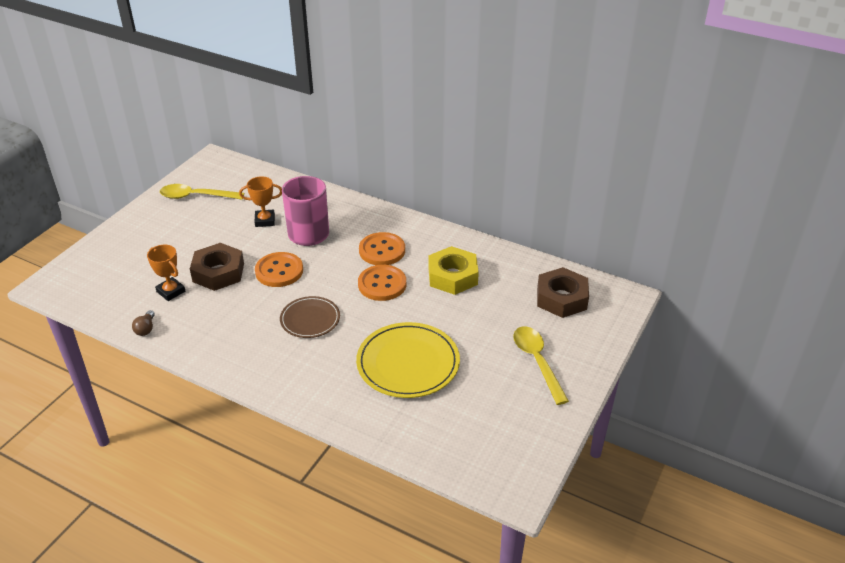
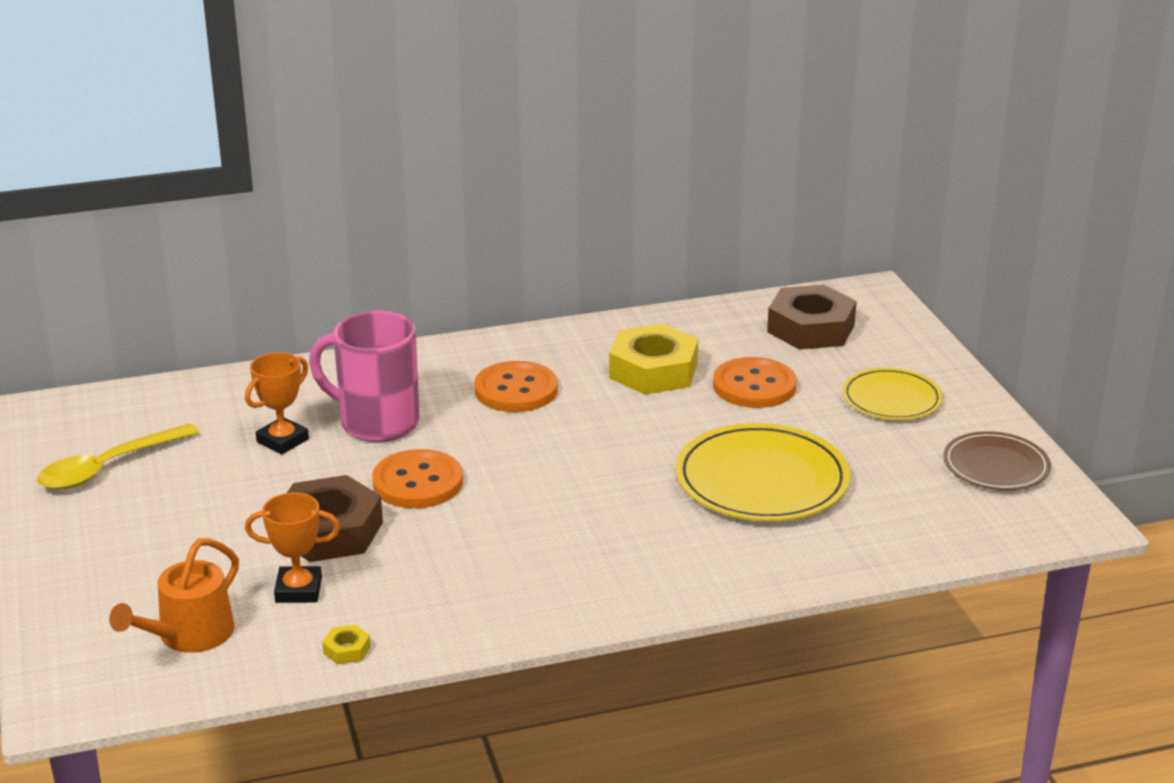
camera: 45 degrees left, 10 degrees down
(114, 286) = (189, 635): none -> orange watering can
(146, 329) = (347, 650): brown light bulb -> yellow nut
(310, 319) = (561, 507): brown plate -> brown plate (996, 466)
(382, 284) = (583, 423): orange button -> orange button (754, 386)
(537, 362) = (891, 399): yellow spoon -> yellow plate

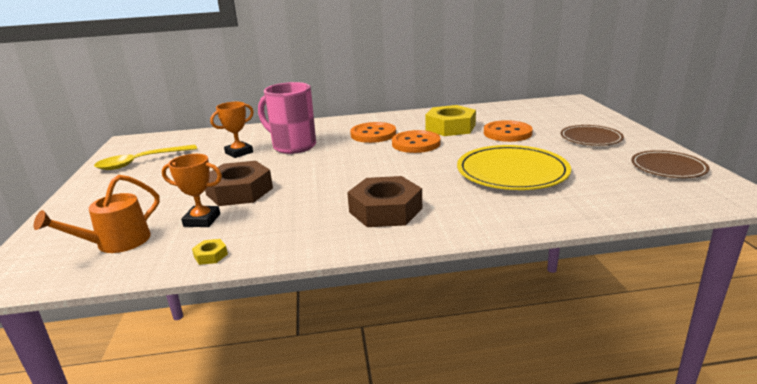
camera: 10 degrees right, 5 degrees down
(417, 482) = (302, 170): orange button -> orange button (416, 143)
(811, 328) = (539, 112): brown nut -> brown nut (385, 210)
(891, 399) = (590, 138): yellow plate -> brown plate

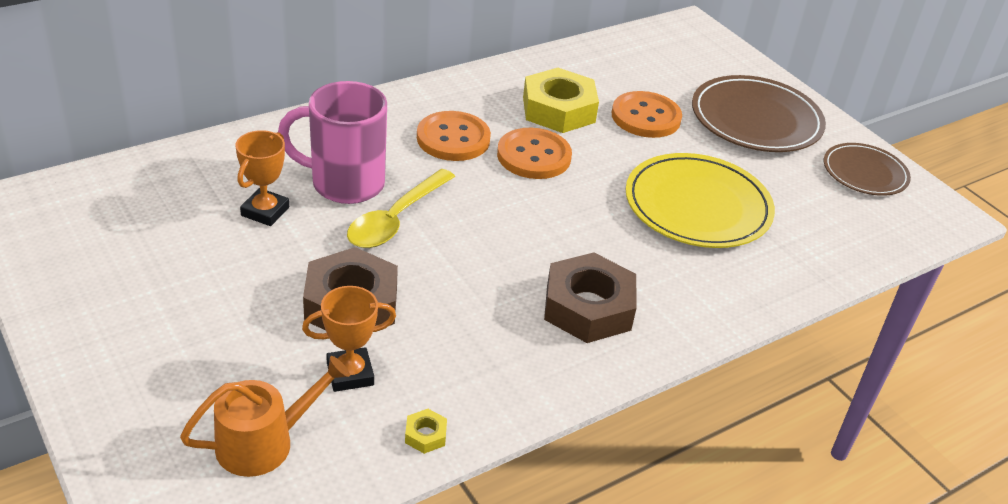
camera: 30 degrees left, 15 degrees up
(117, 242) = (263, 443): orange watering can -> orange watering can turned 135 degrees counterclockwise
(141, 162) = (103, 260): yellow spoon -> yellow spoon (396, 219)
(590, 138) = (756, 119): brown plate -> brown plate, size x1.63

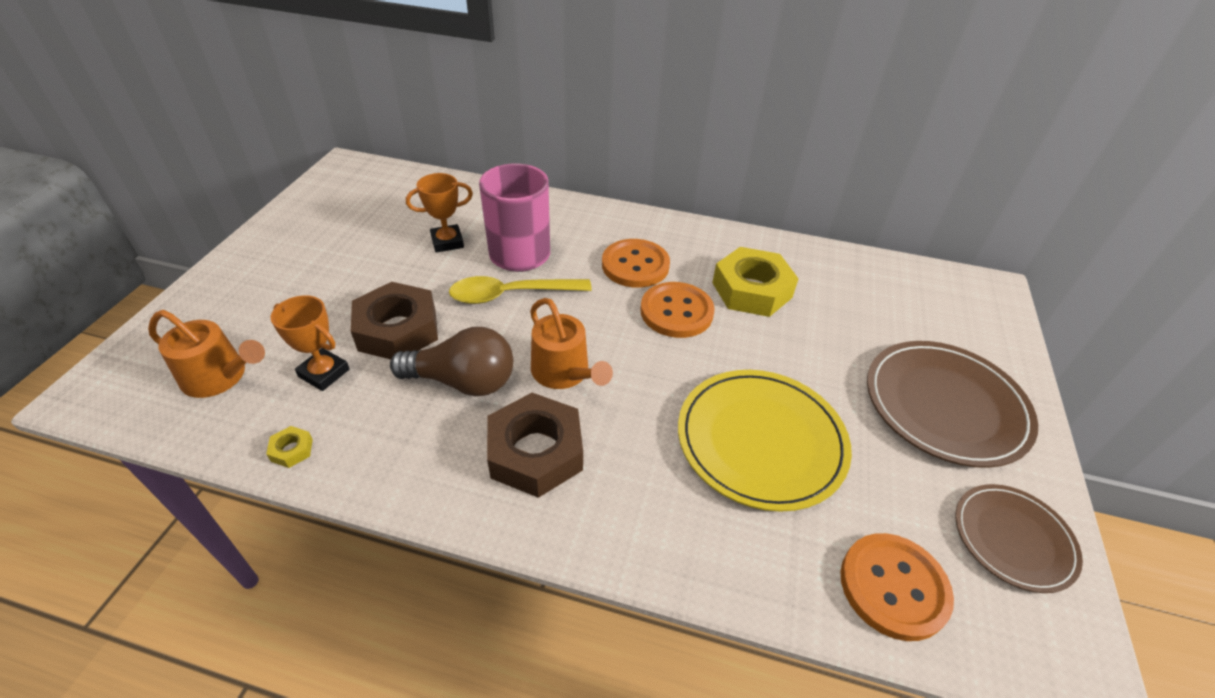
camera: 50 degrees right, 5 degrees up
(468, 302) = (463, 381): none -> brown light bulb
(525, 247) = (564, 372): none -> orange watering can
(646, 117) = (824, 338): orange button -> orange button (893, 587)

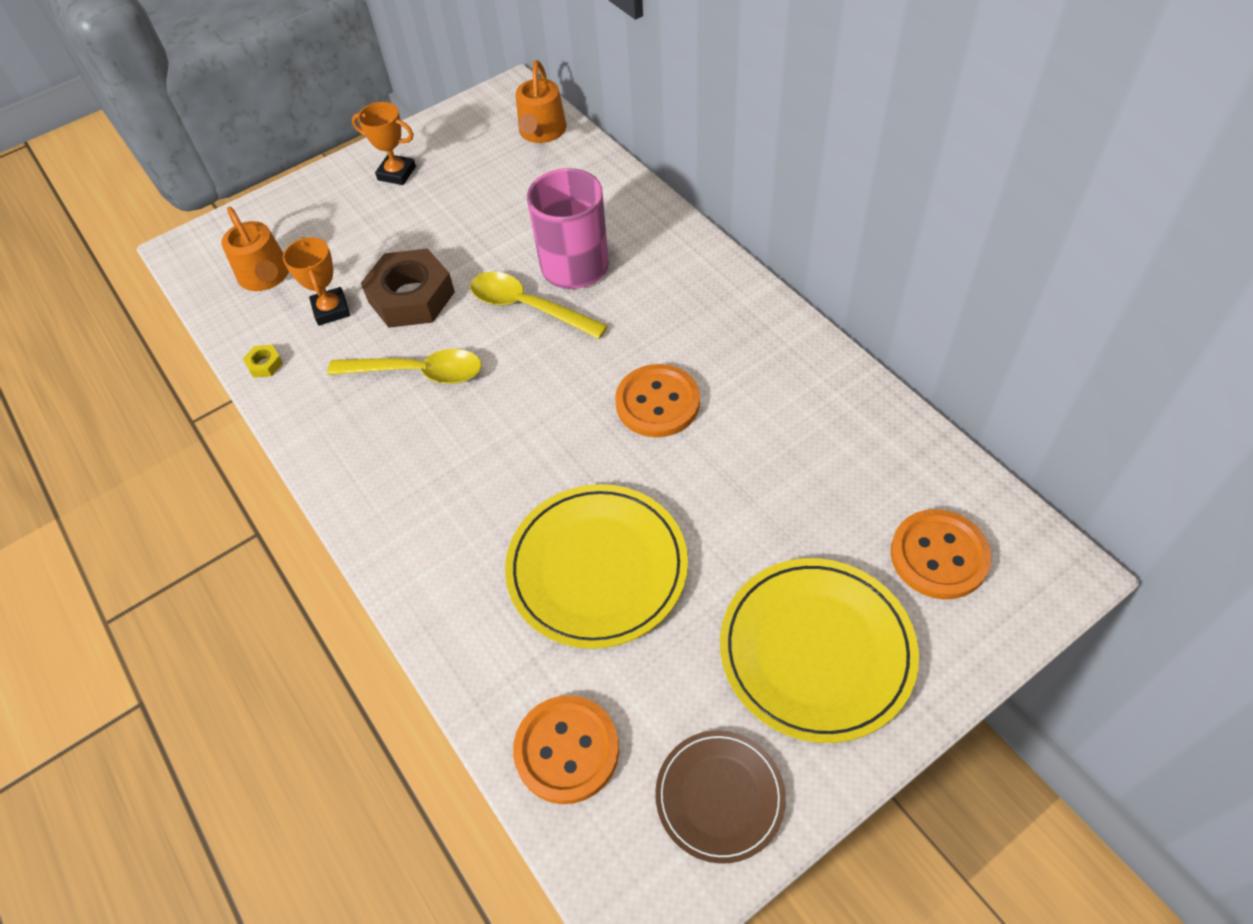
camera: 45 degrees right, 10 degrees up
(447, 242) = (525, 223): orange trophy -> orange trophy (396, 173)
(463, 381) = (418, 372): brown light bulb -> yellow spoon
(536, 452) = (415, 465): brown nut -> none
(564, 372) = (500, 408): orange watering can -> orange watering can (541, 132)
(635, 265) = (671, 331): orange button -> orange button (939, 556)
(752, 290) = (760, 419): yellow nut -> none
(945, 405) = (816, 650): brown plate -> yellow plate

